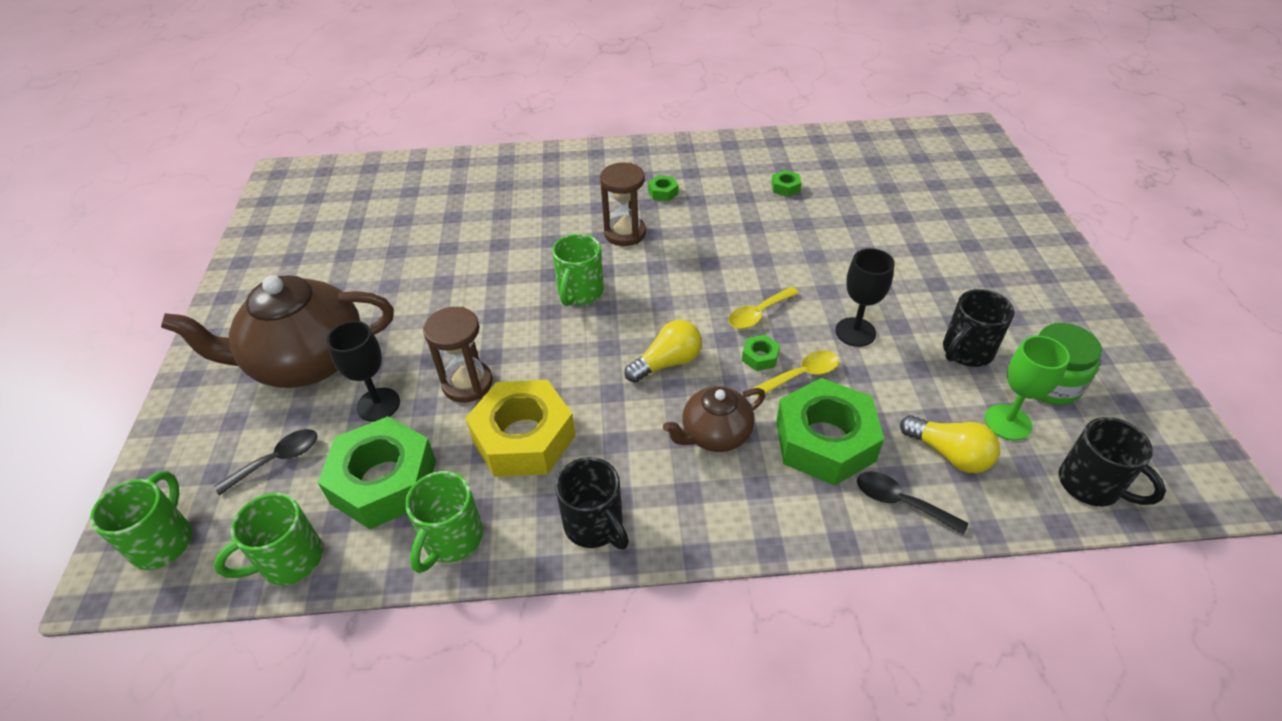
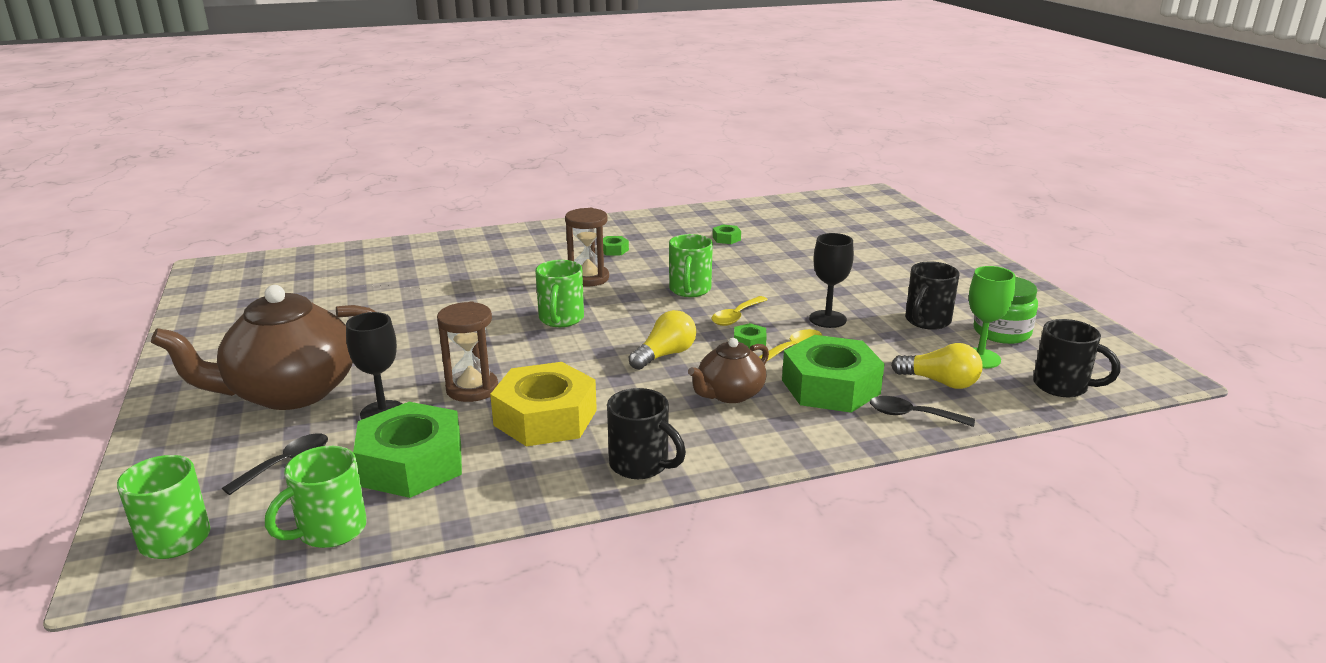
camera: 15 degrees left, 20 degrees down
(452, 539) = (500, 493): green mug -> green mug (689, 290)

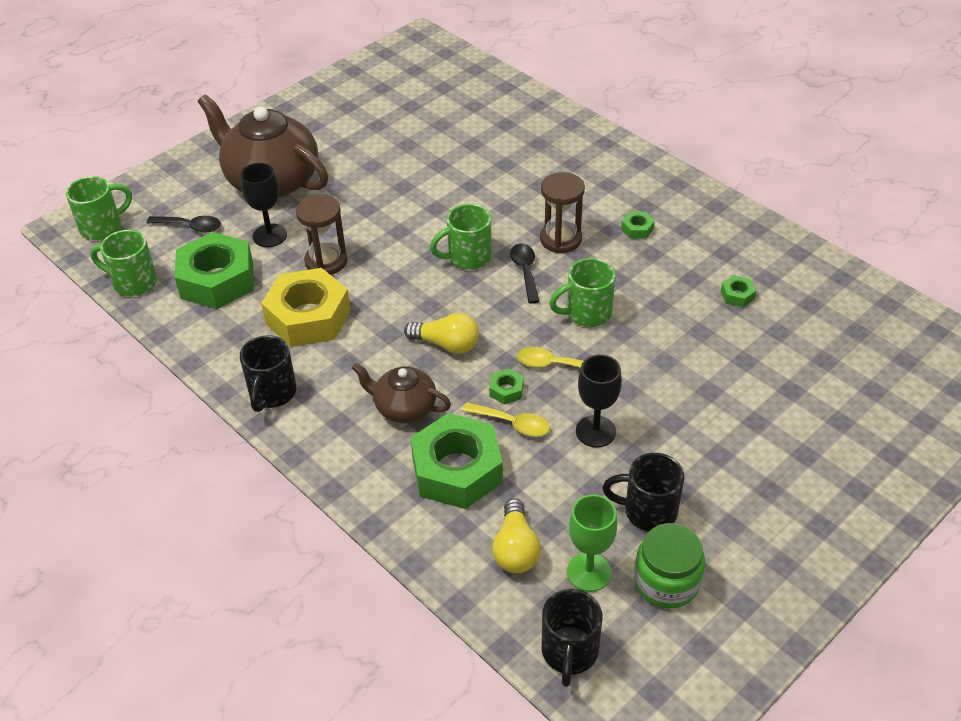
camera: 65 degrees right, 20 degrees up
(912, 415) = (439, 541): black spoon -> black spoon (525, 271)

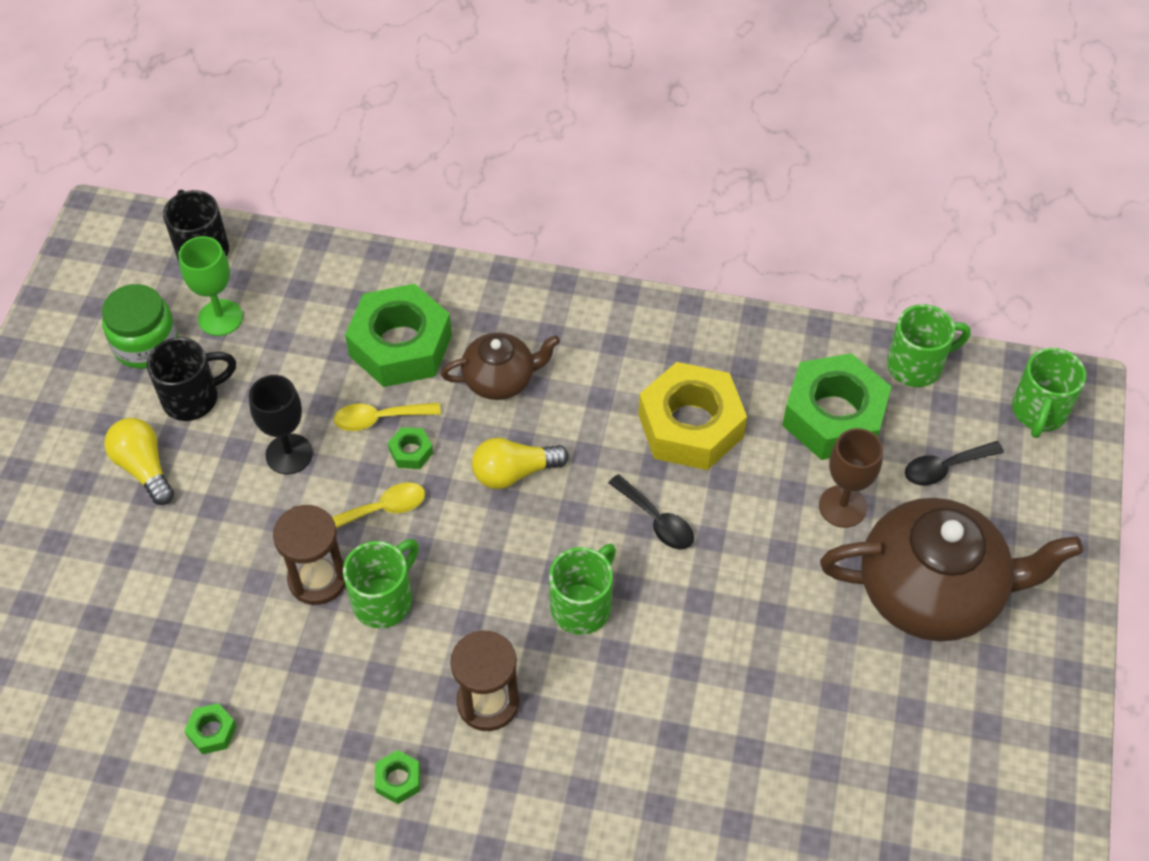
camera: 145 degrees right, 10 degrees up
(270, 235) = (842, 506): black goblet -> brown goblet
(272, 393) = (642, 326): black mug -> none
(326, 261) = (742, 507): brown hourglass -> brown hourglass (318, 579)
(515, 549) = (297, 305): yellow light bulb -> yellow light bulb (144, 468)
(525, 271) = (497, 623): black spoon -> black spoon (656, 520)

